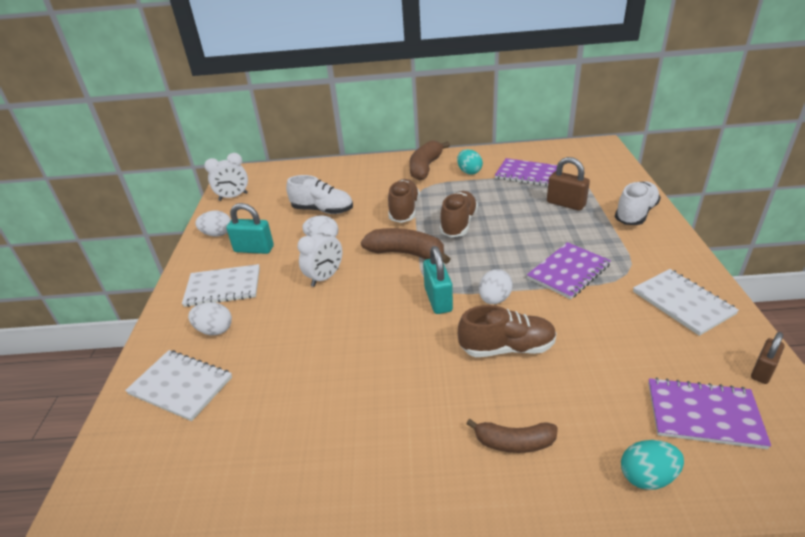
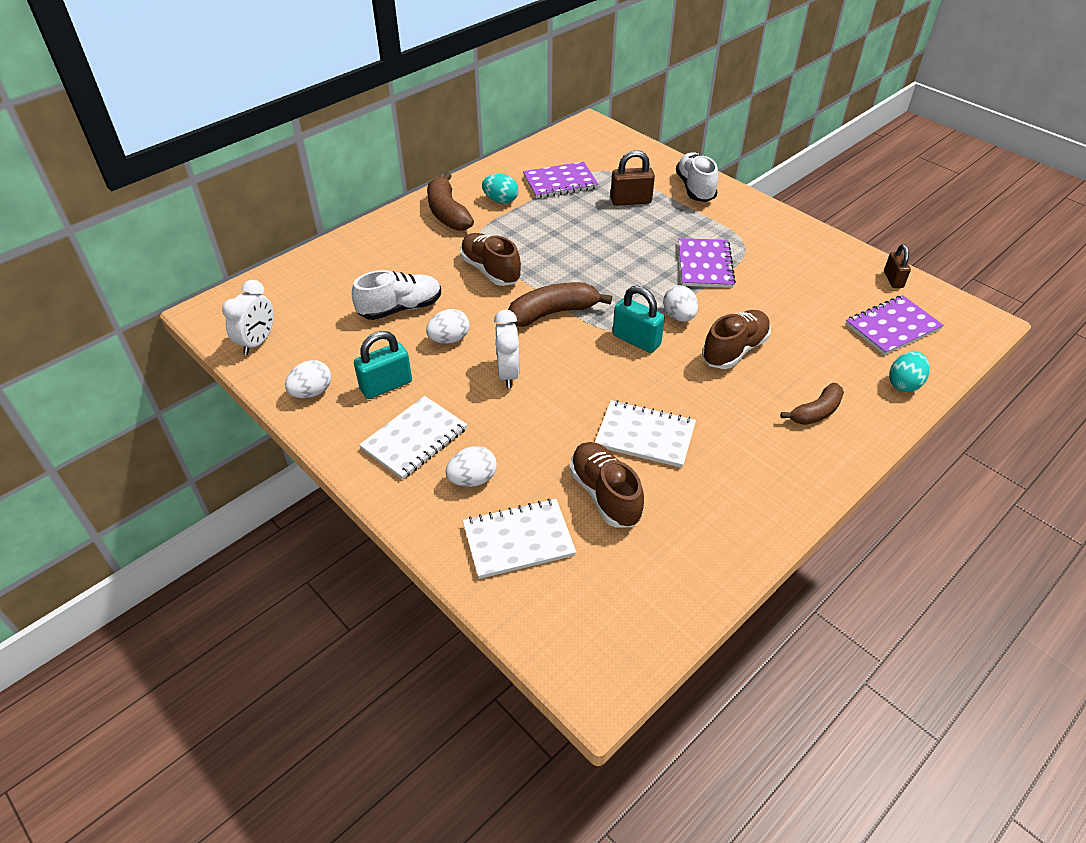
camera: 45 degrees left, 10 degrees up
(458, 224) = (562, 261): brown shoe -> brown shoe (605, 494)
(683, 303) = (804, 253): white notebook -> white notebook (645, 435)

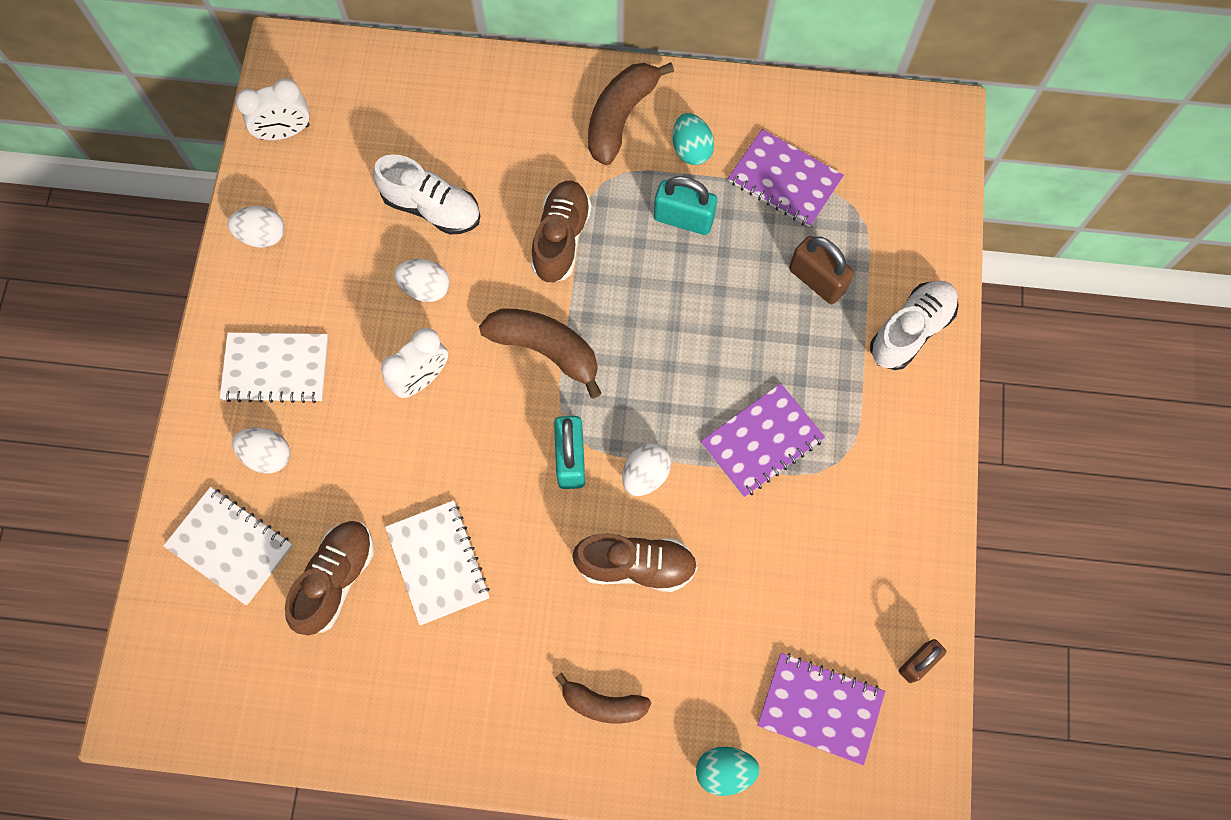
camera: 50 degrees right, 25 degrees up
(386, 386) = (320, 288): turquoise padlock -> turquoise padlock (683, 219)

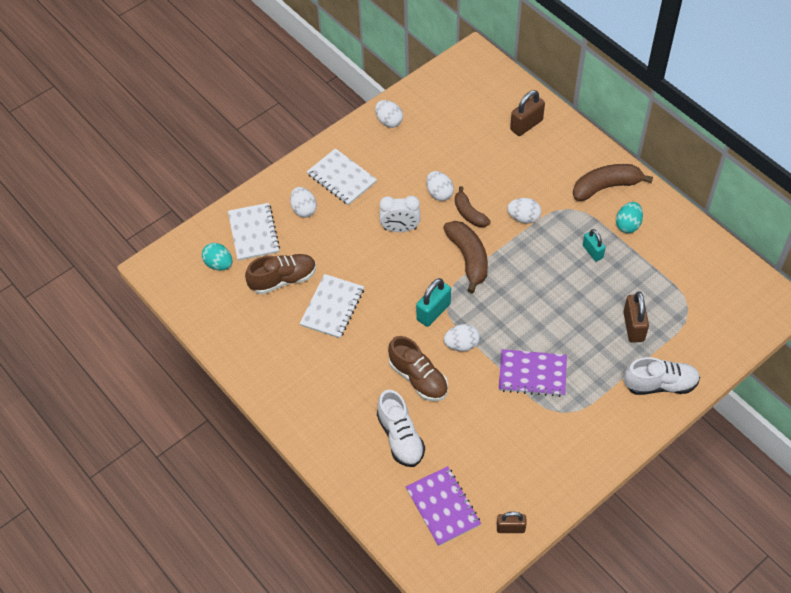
camera: 45 degrees right, 15 degrees down
(285, 132) = (441, 86): white clock -> none
(432, 208) = (476, 163): white shoe -> white shoe (400, 437)
(447, 105) = (526, 125): none -> brown padlock
(561, 238) = (523, 218): brown shoe -> white egg
(603, 704) = (346, 421): brown banana -> brown banana (469, 213)
(683, 219) = (592, 252): turquoise padlock -> turquoise padlock, size x0.66
(724, 771) = (371, 494): turquoise egg -> turquoise egg (219, 264)
(784, 180) = (662, 271): purple notebook -> none

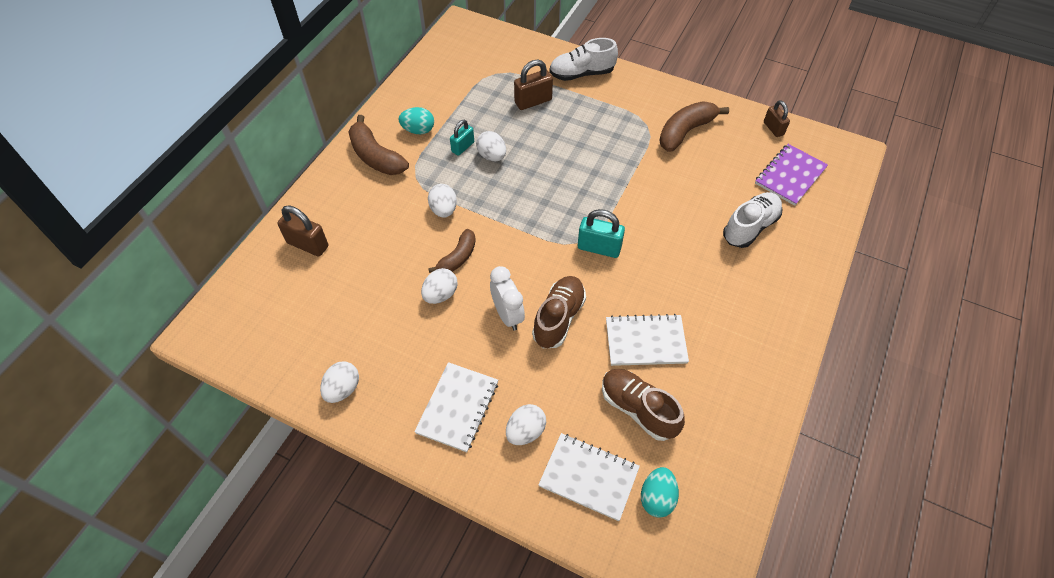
camera: 115 degrees left, 0 degrees up
(254, 233) = (589, 477): white notebook -> white notebook turned 60 degrees clockwise
(418, 378) = (681, 234): brown shoe -> brown shoe (559, 318)
(461, 345) = (623, 213): white egg -> white egg (492, 156)
(468, 258) = (518, 240): brown banana -> brown banana (685, 132)
(532, 374) = (622, 153): purple notebook -> none
(660, 384) = (581, 74): white shoe -> white shoe turned 75 degrees counterclockwise

